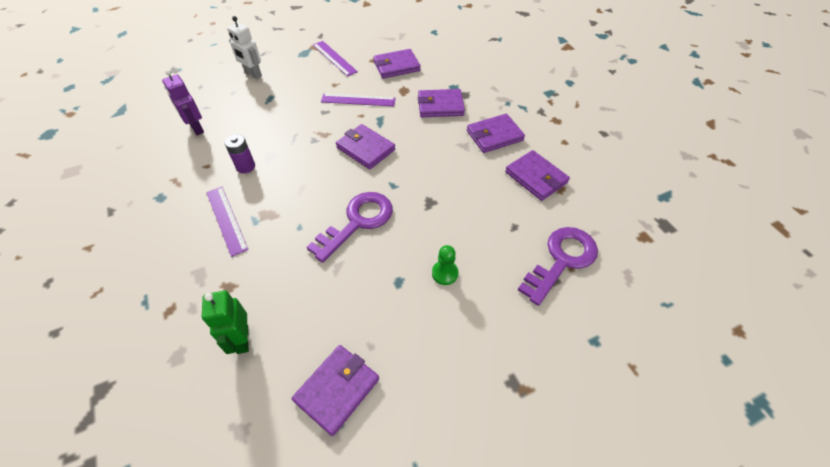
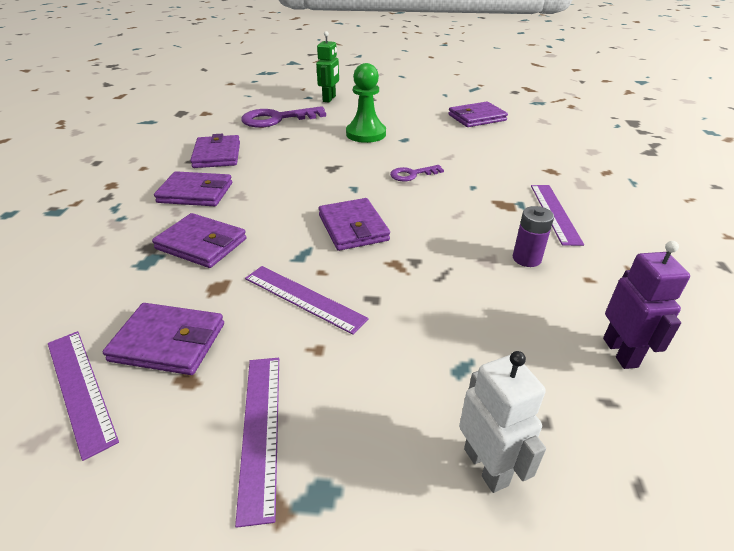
camera: 150 degrees left, 15 degrees down
(242, 339) = (540, 146): green robot -> green robot (329, 99)
(357, 221) = (412, 174): purple key -> purple key, size x0.53
(408, 46) = (80, 388): none -> purple ruler
(445, 273) = (366, 134): green pawn -> green pawn, size x1.79

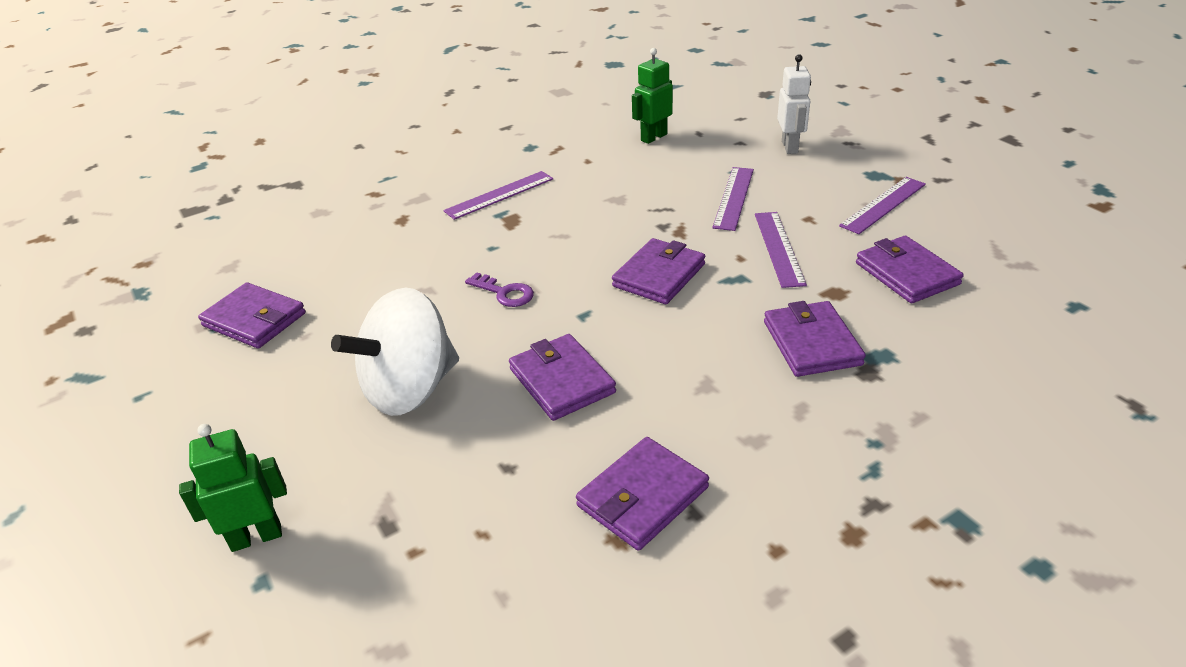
camera: 125 degrees left, 0 degrees up
(80, 388) = (987, 278): purple ruler -> purple ruler (734, 198)
(195, 193) = (751, 426): purple wallet -> purple wallet (562, 381)
(277, 119) = (432, 537): purple key -> none
(366, 134) = (410, 389): green pawn -> white spinning top
(486, 466) = (790, 147): white robot -> white robot turned 150 degrees clockwise
(526, 258) = (592, 186): purple battery -> none
(620, 352) = (653, 137): purple robot -> green robot

